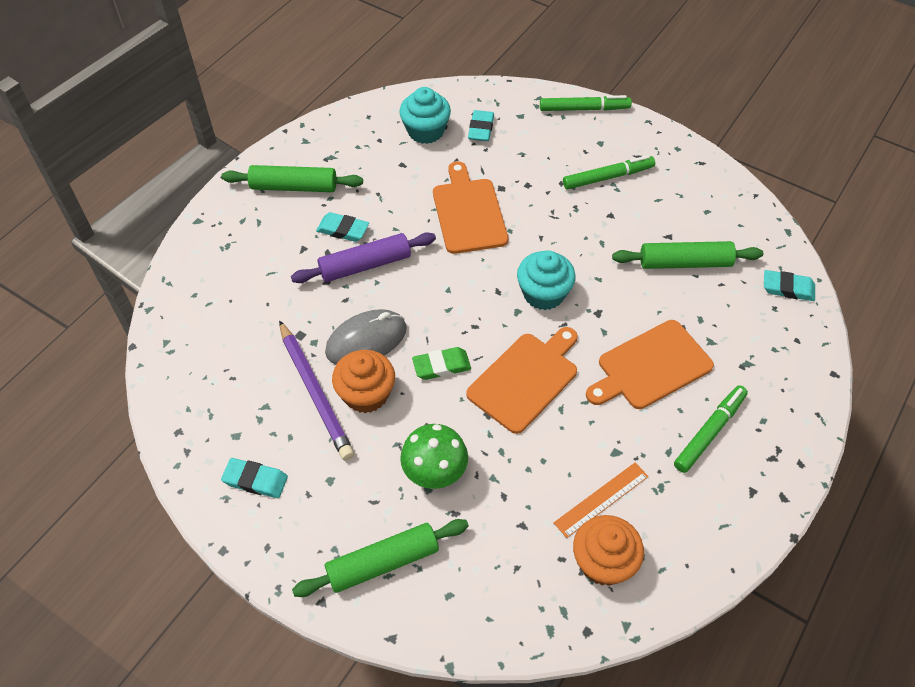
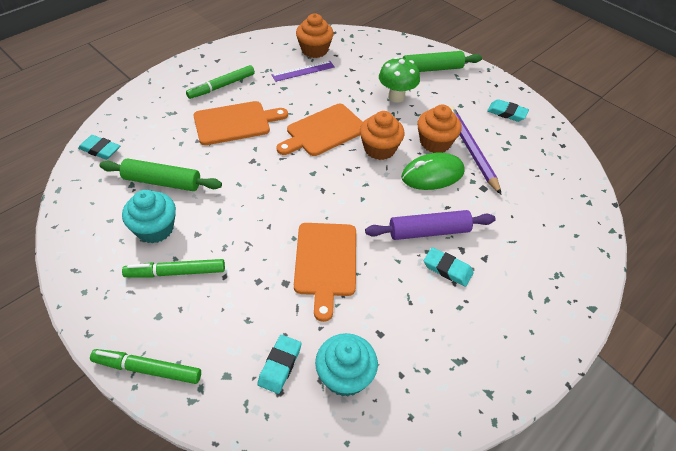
camera: 170 degrees left, 5 degrees down
(294, 187) = (498, 328): green rolling pin -> none
(366, 340) = (432, 174): grey mouse -> green mouse
(441, 366) = (379, 149): green eraser -> orange cupcake
(543, 294) = (287, 181): turquoise cupcake -> turquoise cupcake (155, 229)
(601, 499) = (303, 71): orange ruler -> purple ruler

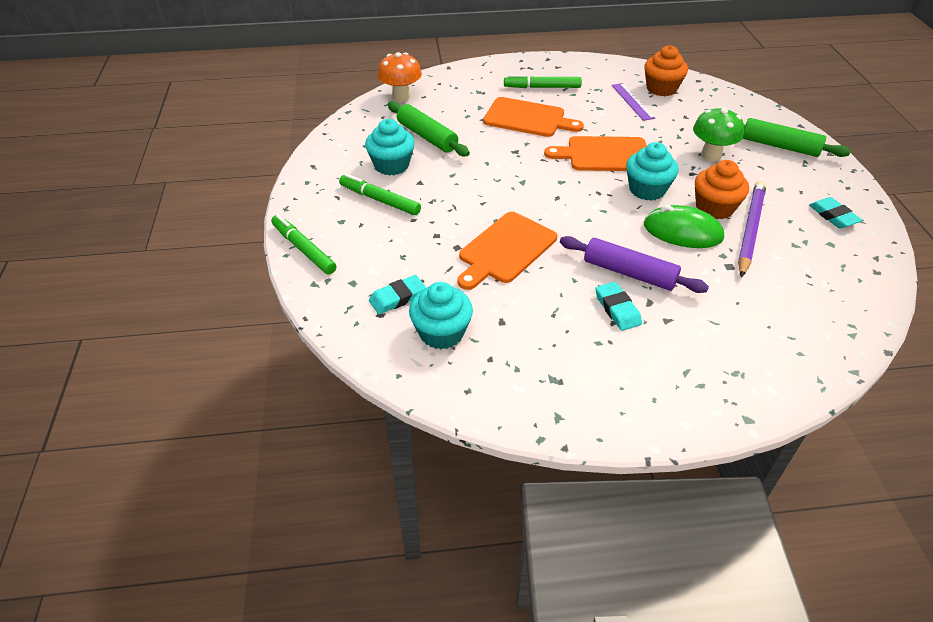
camera: 40 degrees right, 5 degrees down
(100, 149) = (401, 97): turquoise eraser -> orange mushroom
(303, 71) = (632, 101): purple ruler -> purple ruler turned 60 degrees clockwise
(379, 149) = (647, 189): orange cupcake -> turquoise cupcake

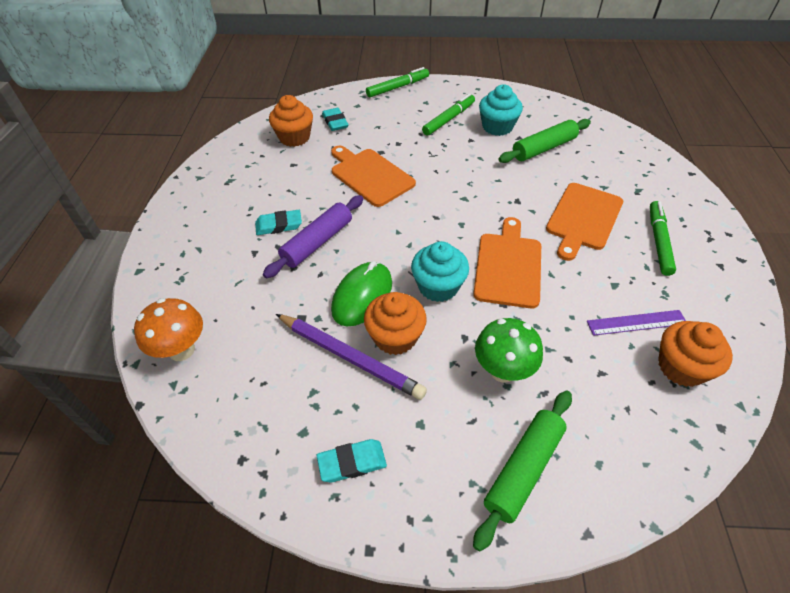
camera: 100 degrees right, 5 degrees up
(401, 97) = (617, 138): orange mushroom -> orange mushroom (181, 350)
(441, 333) = (294, 137): turquoise cupcake -> orange cupcake

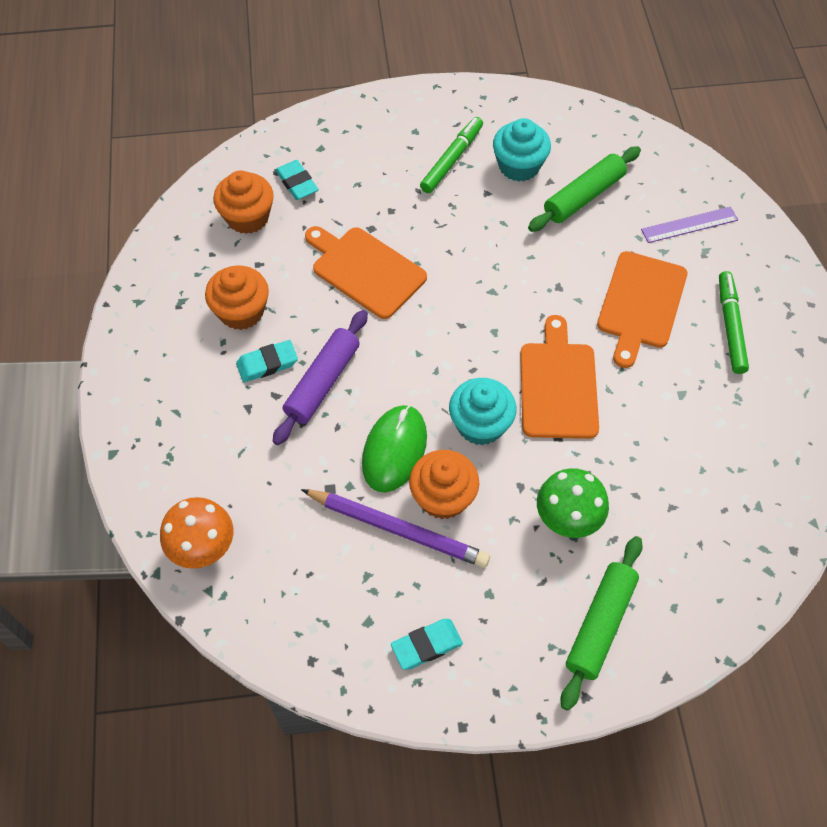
camera: 10 degrees left, 10 degrees up
(397, 87) = (370, 107): green marker -> none
(636, 322) = (707, 440): purple ruler -> purple ruler (689, 225)
(681, 367) = (754, 488): orange cupcake -> orange cupcake (241, 311)

